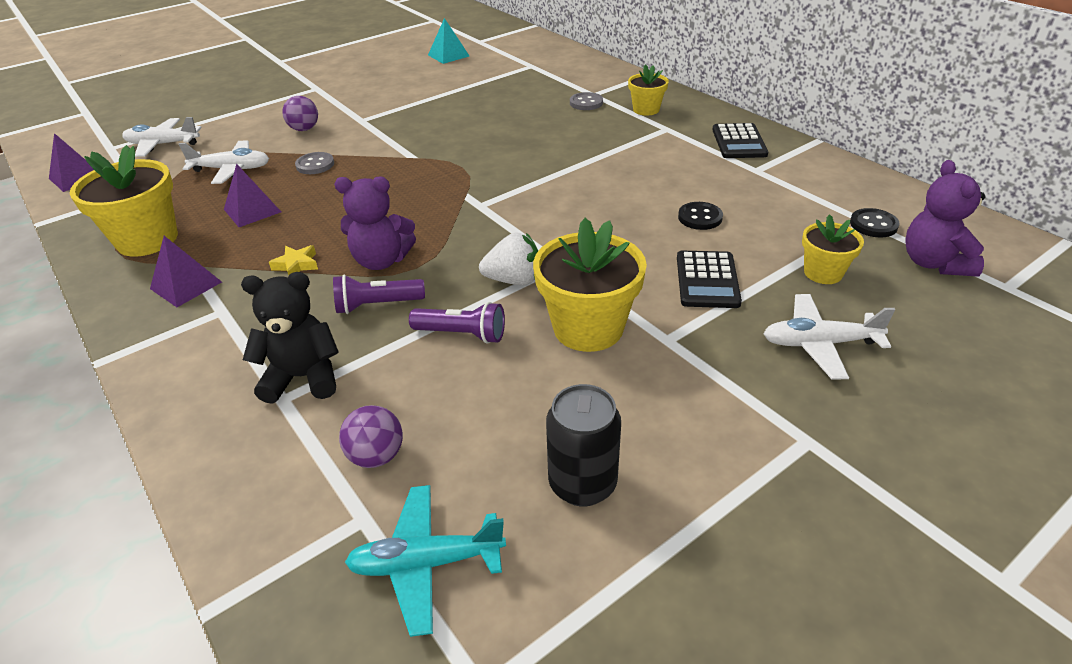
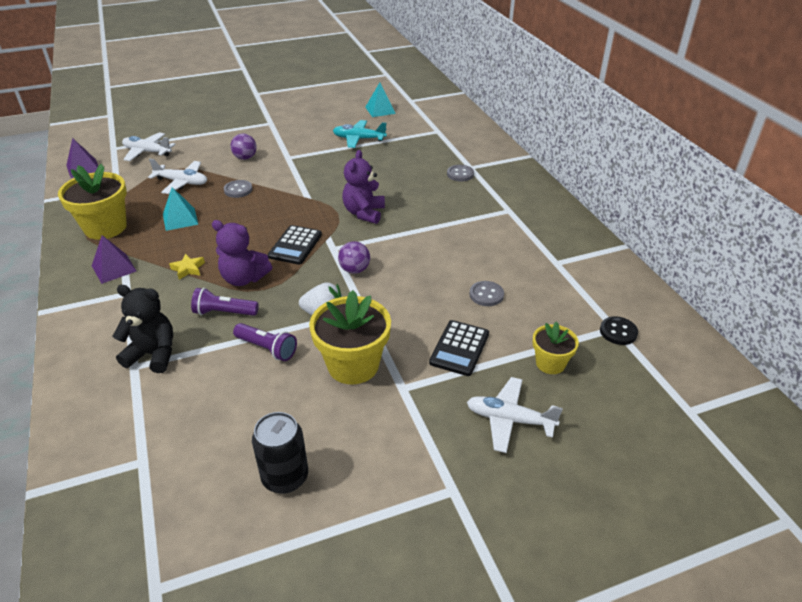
camera: 15 degrees right, 0 degrees up
(252, 210) = (180, 219): purple pyramid -> turquoise pyramid
(376, 456) = (170, 422): purple ball -> purple ball (354, 270)
(426, 563) = (163, 501): turquoise plane -> turquoise plane (359, 139)
(646, 109) = (503, 189): yellow flower pot -> none
(700, 217) = (486, 295): black button -> grey button
(739, 142) = (558, 234): black calculator -> black calculator (295, 245)
(934, 263) = (644, 376): purple teddy bear -> purple teddy bear (364, 213)

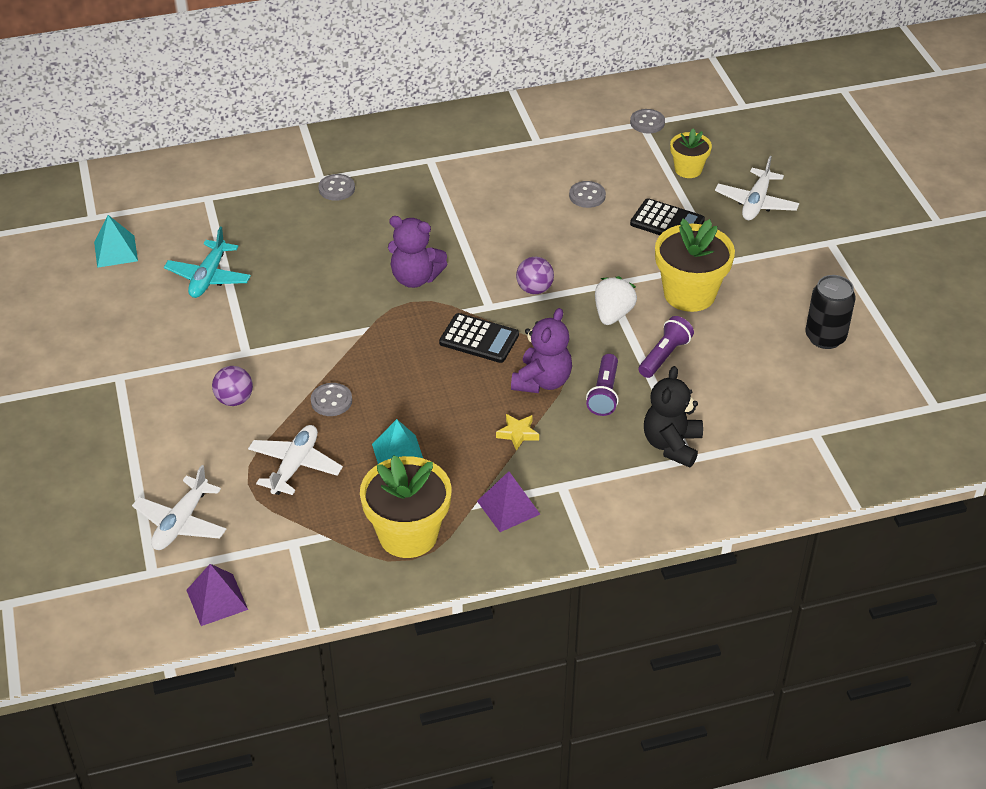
camera: 85 degrees left, 5 degrees up
(618, 332) = (647, 122): black button -> grey button

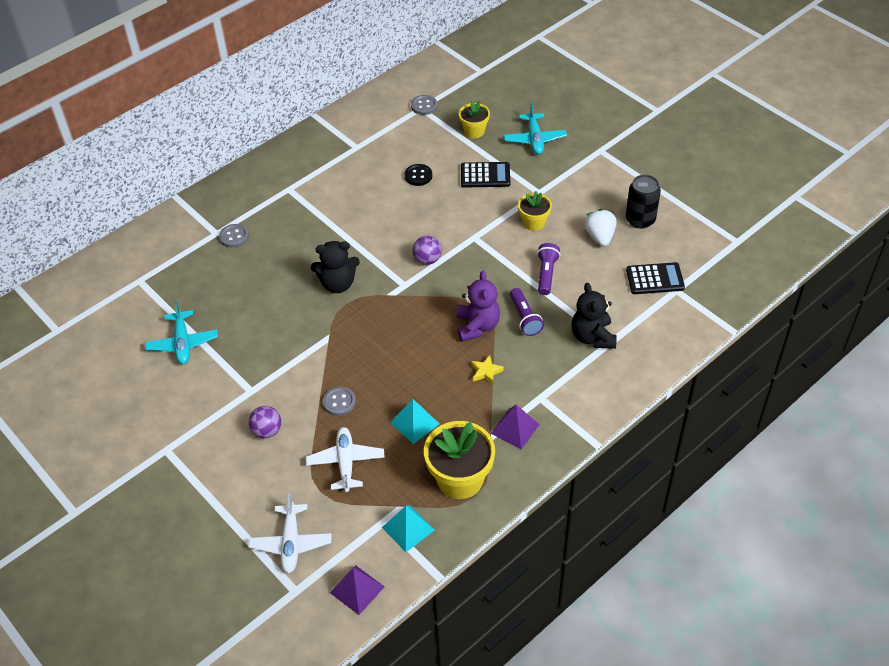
camera: 25 degrees left, 5 degrees up
(115, 251) = (95, 351): turquoise pyramid -> turquoise pyramid (408, 528)
(415, 278) = (338, 284): purple teddy bear -> black teddy bear
(479, 339) = (413, 312): black calculator -> black calculator (655, 279)
(587, 196) = (418, 176): grey button -> black button
(613, 314) = (493, 257): white strawberry -> white strawberry (600, 236)
(689, 294) = (534, 222): yellow flower pot -> yellow flower pot, size x0.57
(756, 203) = (534, 139): white plane -> turquoise plane

